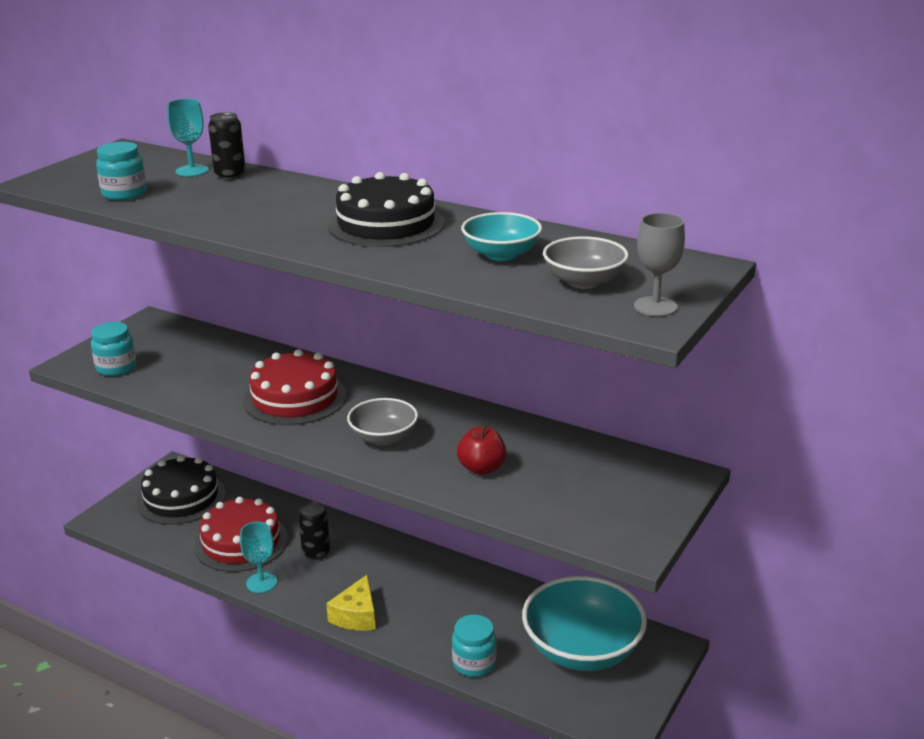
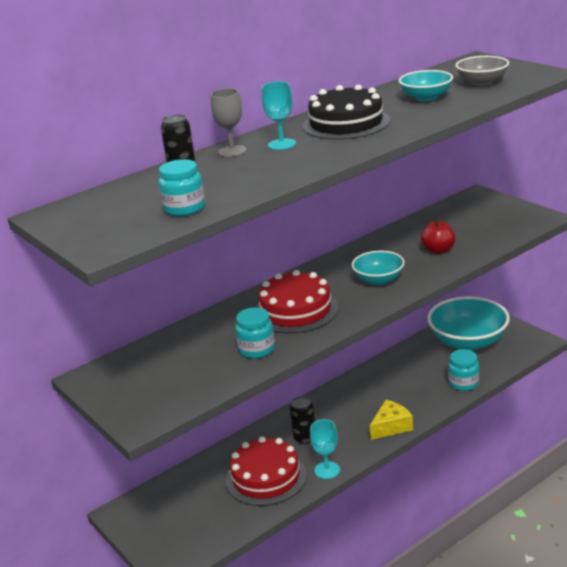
camera: 65 degrees left, 0 degrees up
(116, 368) = (171, 396): turquoise jar -> turquoise jar (257, 349)
(181, 498) = (174, 510): black cake -> none
(192, 171) = (152, 184): turquoise goblet -> turquoise goblet (282, 144)
(356, 615) = (391, 427): yellow cheese -> yellow cheese turned 75 degrees counterclockwise
(383, 438) = (379, 280): grey bowl -> turquoise bowl
(655, 307) = (526, 71): grey goblet -> grey goblet (232, 151)

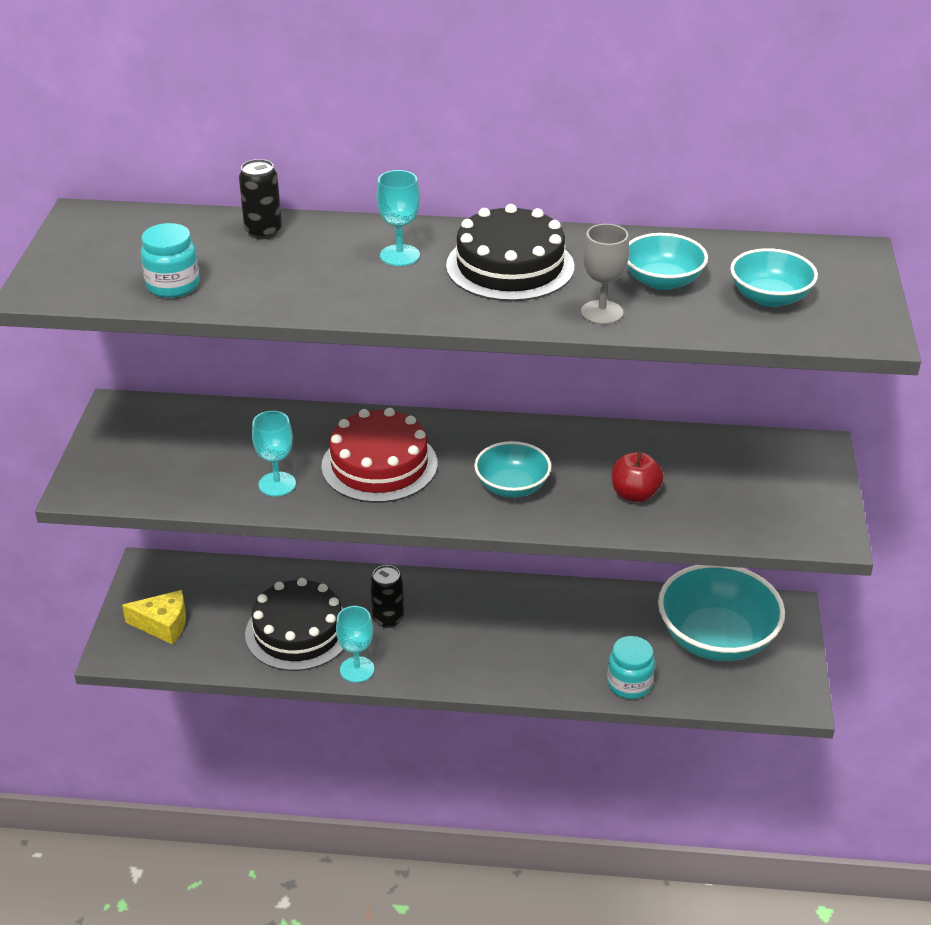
camera: 40 degrees right, 10 degrees up
(232, 151) = (346, 234): grey goblet -> grey goblet (602, 312)
(257, 349) = (277, 484): turquoise jar -> turquoise goblet
(266, 477) = (298, 631): red cake -> black cake
(391, 427) = (481, 673): yellow cheese -> yellow cheese (163, 624)
(482, 82) = (769, 297): grey bowl -> turquoise bowl

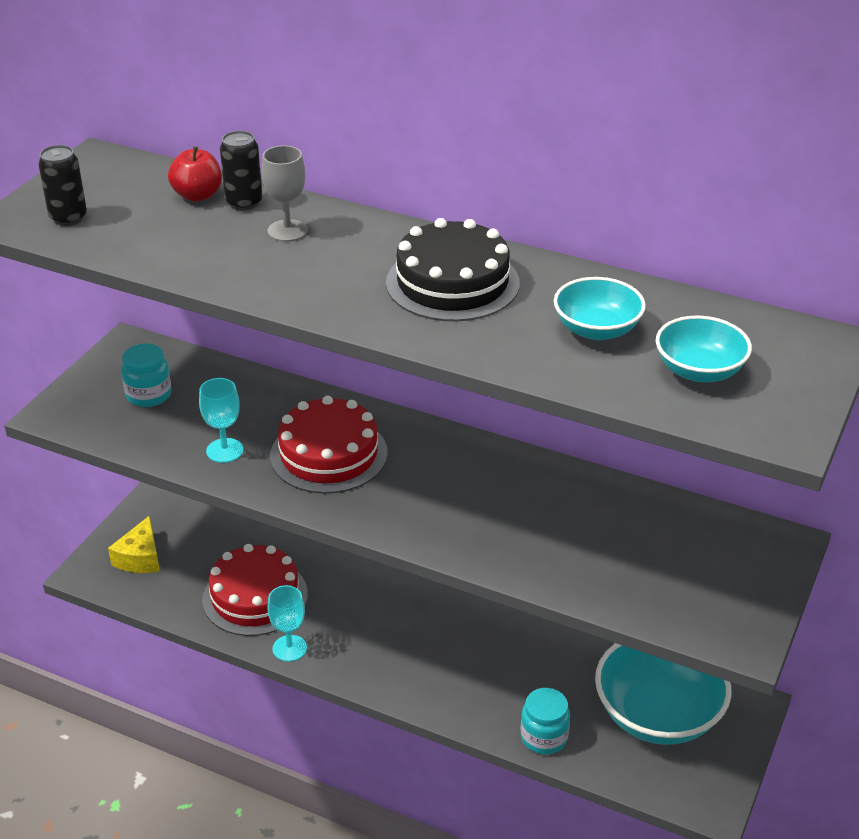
camera: 20 degrees right, 0 degrees up
(163, 624) = (140, 558): yellow cheese -> yellow cheese turned 75 degrees clockwise
(173, 285) = (128, 239): turquoise jar -> turquoise jar (148, 395)
(298, 631) = (255, 596): black cake -> red cake
(388, 619) = (343, 606): black can -> black can (68, 218)
(400, 255) = (353, 251): turquoise goblet -> none
(512, 487) = (442, 507): turquoise bowl -> none
(602, 312) = (511, 350): grey goblet -> grey goblet (287, 231)
(635, 494) = (561, 545): red apple -> red apple (198, 195)

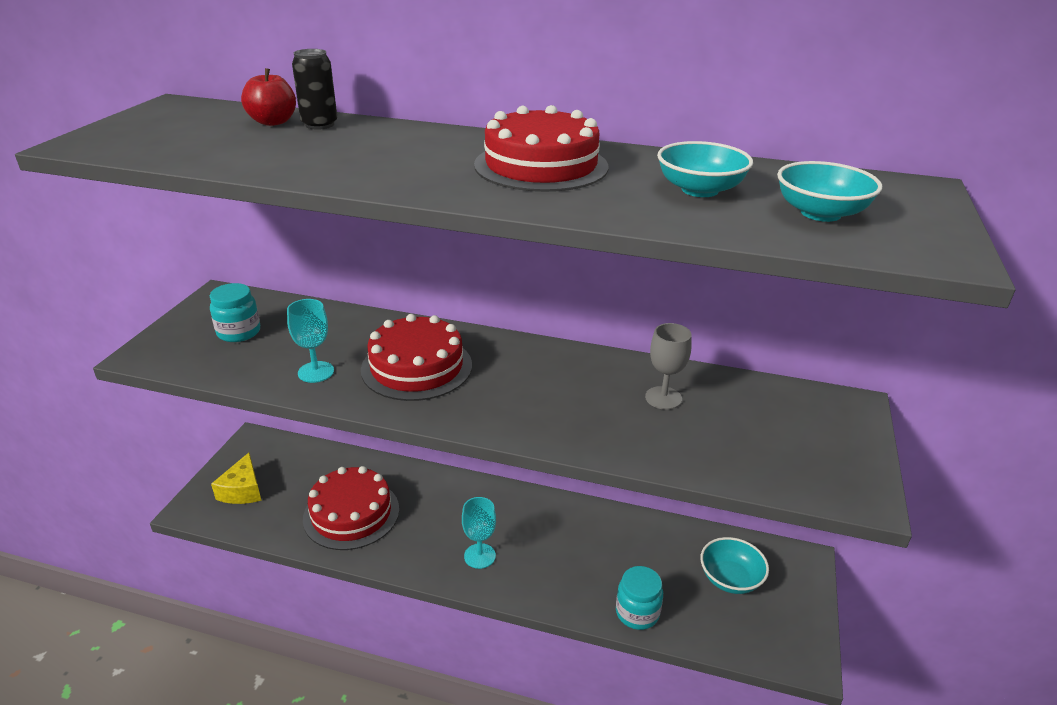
camera: 10 degrees left, 5 degrees down
(68, 218) = (138, 140): black can -> none
(287, 231) = (366, 140): grey goblet -> grey goblet (663, 398)
(289, 648) = (388, 557): turquoise goblet -> turquoise goblet (479, 556)
(452, 283) = (541, 166): black cake -> red cake
(658, 714) = (730, 579): turquoise bowl -> turquoise bowl, size x0.56

